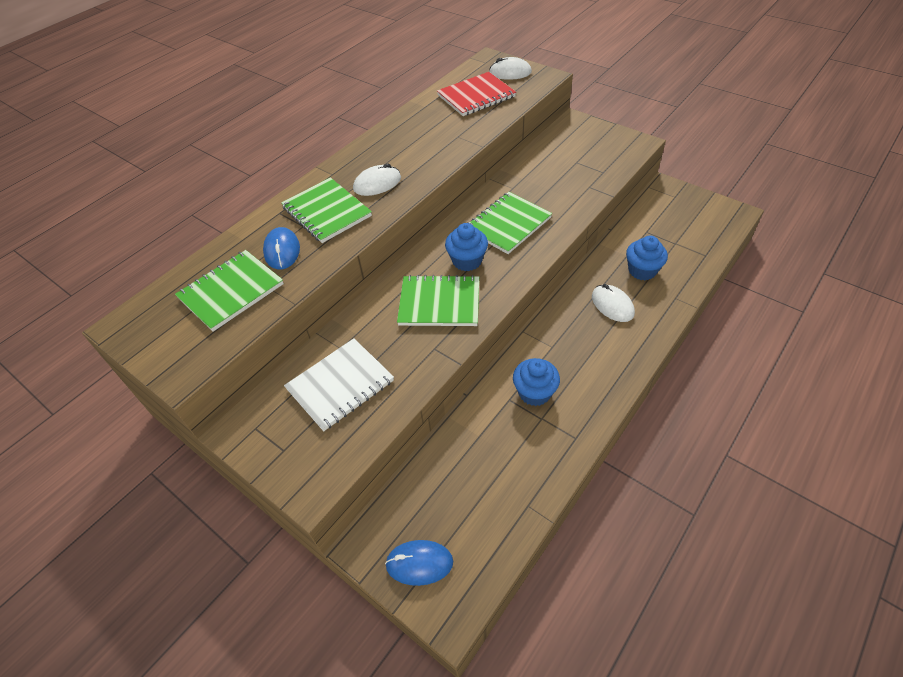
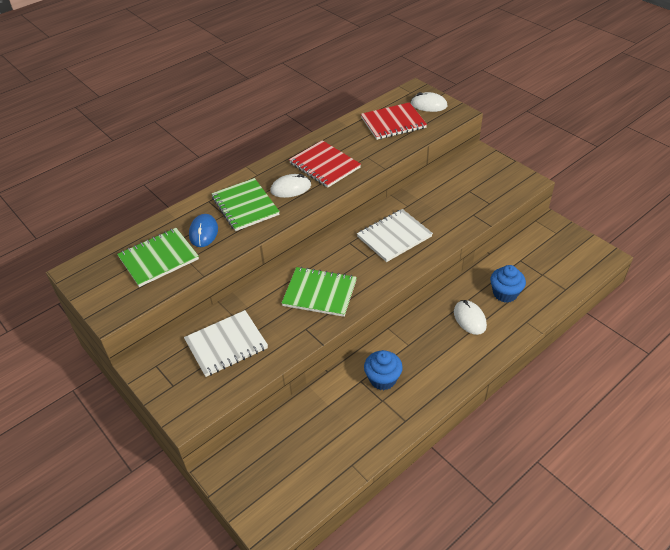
camera: 10 degrees right, 5 degrees down
(410, 152) = (324, 165): none -> red notebook
(419, 563) = (257, 491): blue mouse -> none
(467, 261) = (351, 262): blue cupcake -> none
(508, 224) = (394, 237): green notebook -> white notebook

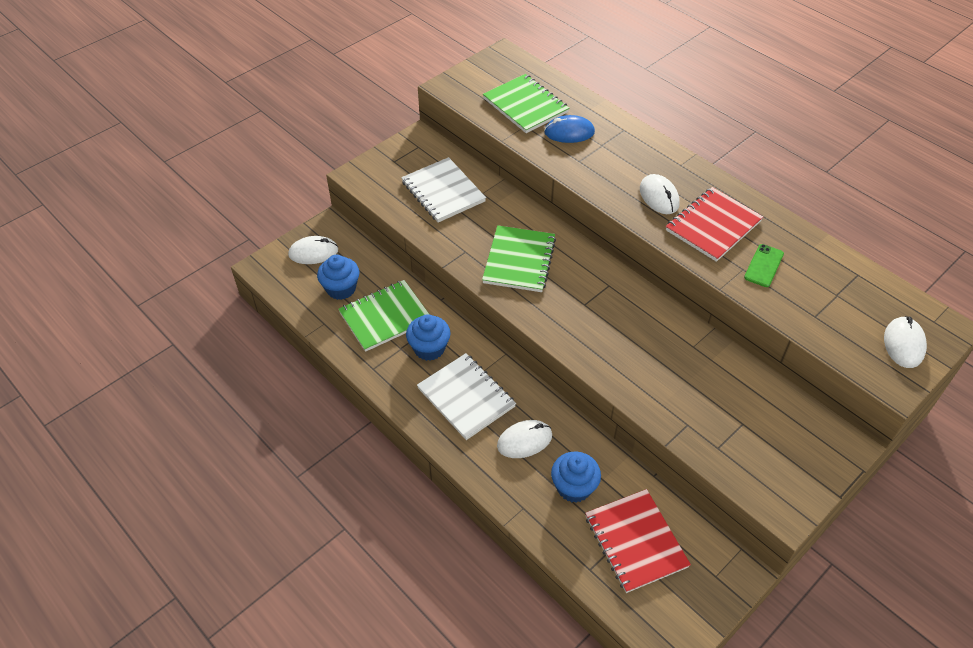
camera: 85 degrees right, 5 degrees up
(245, 206) = (619, 160): green notebook -> green notebook (385, 317)
(256, 482) = (313, 252): none -> white mouse
(308, 452) = (341, 289): none -> blue cupcake
(364, 148) = (763, 266): none -> green phone
(393, 123) = (837, 298): red notebook -> red notebook (635, 541)
(394, 237) = (626, 330): white notebook -> white notebook (466, 397)

